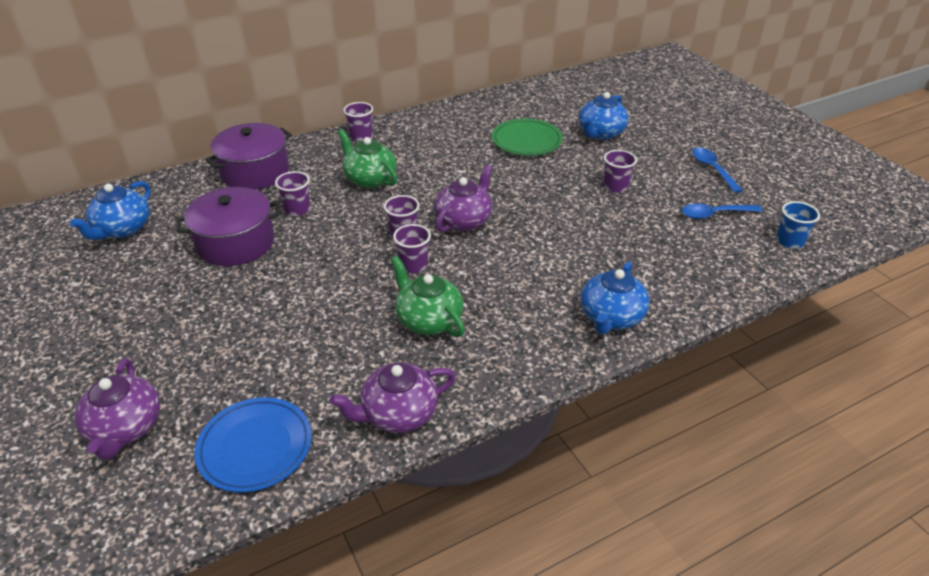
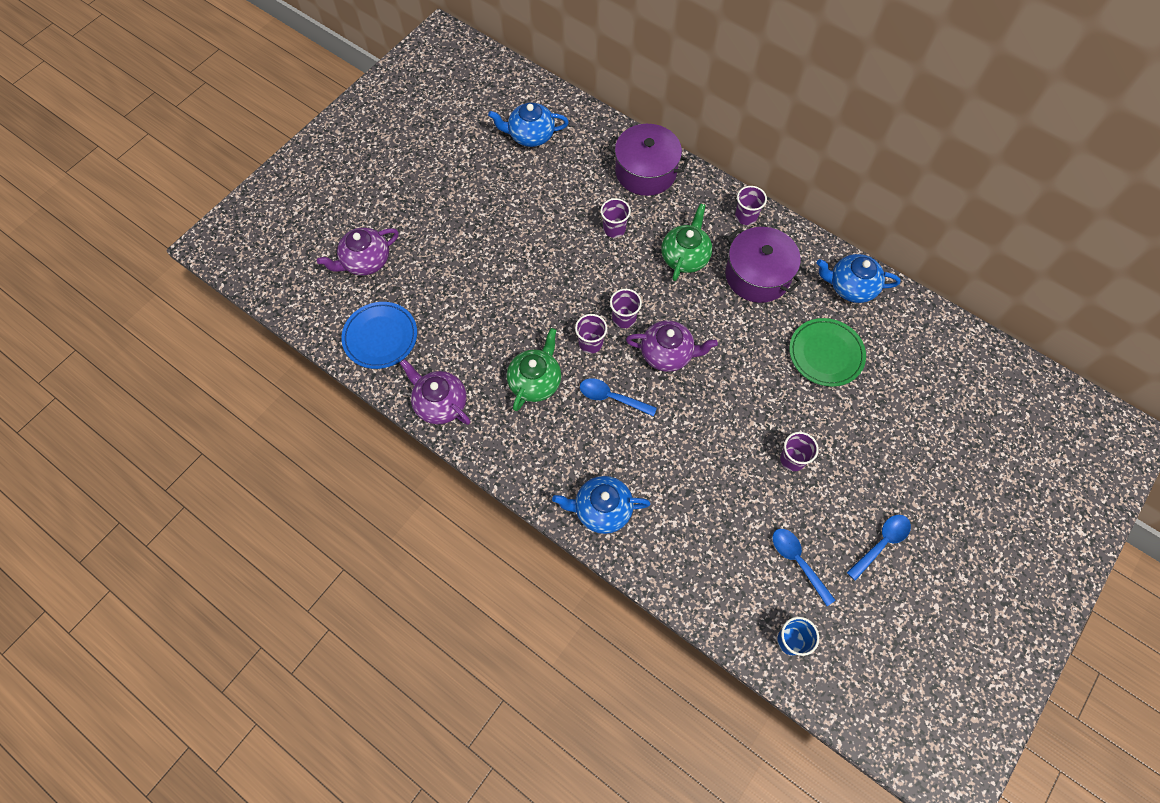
camera: 65 degrees right, 25 degrees up
(235, 243) = (553, 213): purple pot -> purple pot (757, 275)
(486, 270) = (611, 397): none -> blue spoon
(600, 133) = (885, 416): blue teapot -> blue teapot (850, 287)

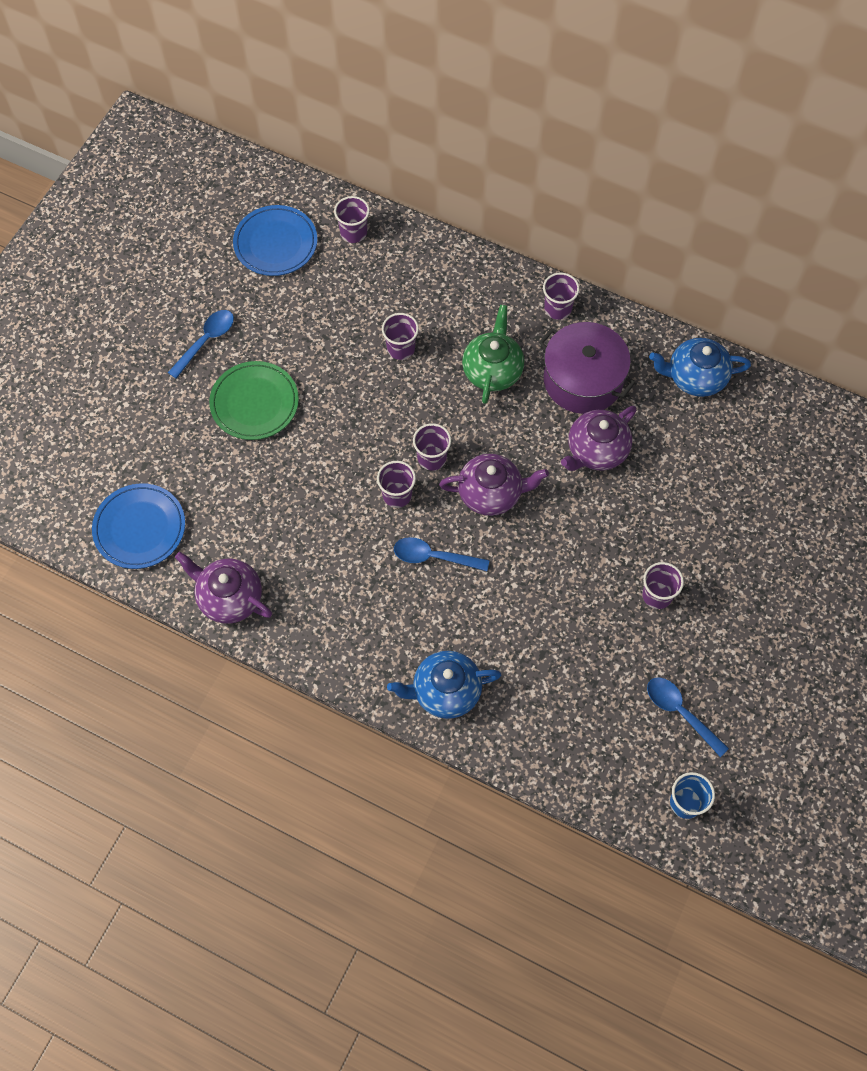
camera: 10 degrees left, 0 degrees up
(365, 261) = (101, 436): purple teapot -> purple teapot (596, 450)
(530, 135) = (275, 243): blue teapot -> blue plate
(535, 381) = (339, 552): green teapot -> none
(593, 135) = (353, 232): none -> purple cup
(645, 171) = (427, 269): purple pot -> none
(825, 354) = (677, 464): green plate -> green plate (254, 403)
(881, 543) = (771, 675): blue spoon -> blue spoon (206, 341)

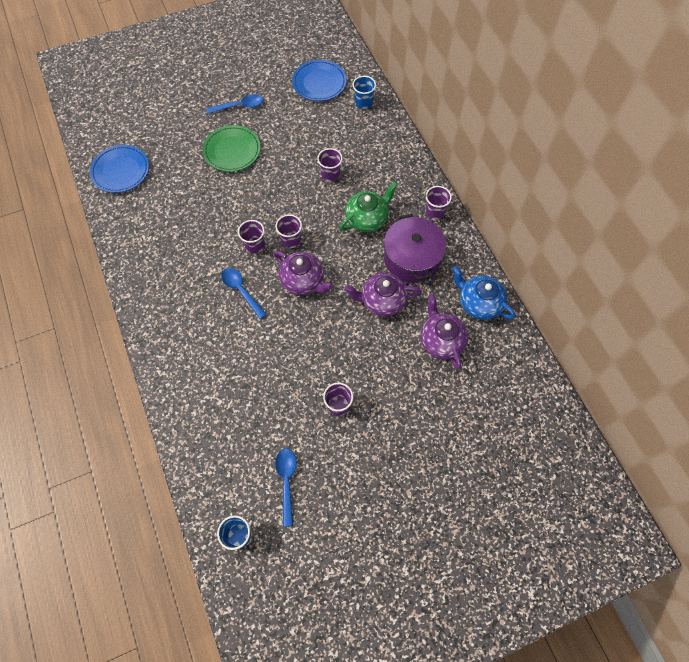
camera: 40 degrees right, 0 degrees up
(229, 597) = (125, 234): purple teapot -> purple teapot (441, 340)
(353, 232) = (363, 103): purple cup -> blue cup
(445, 691) = (177, 364): blue teapot -> none

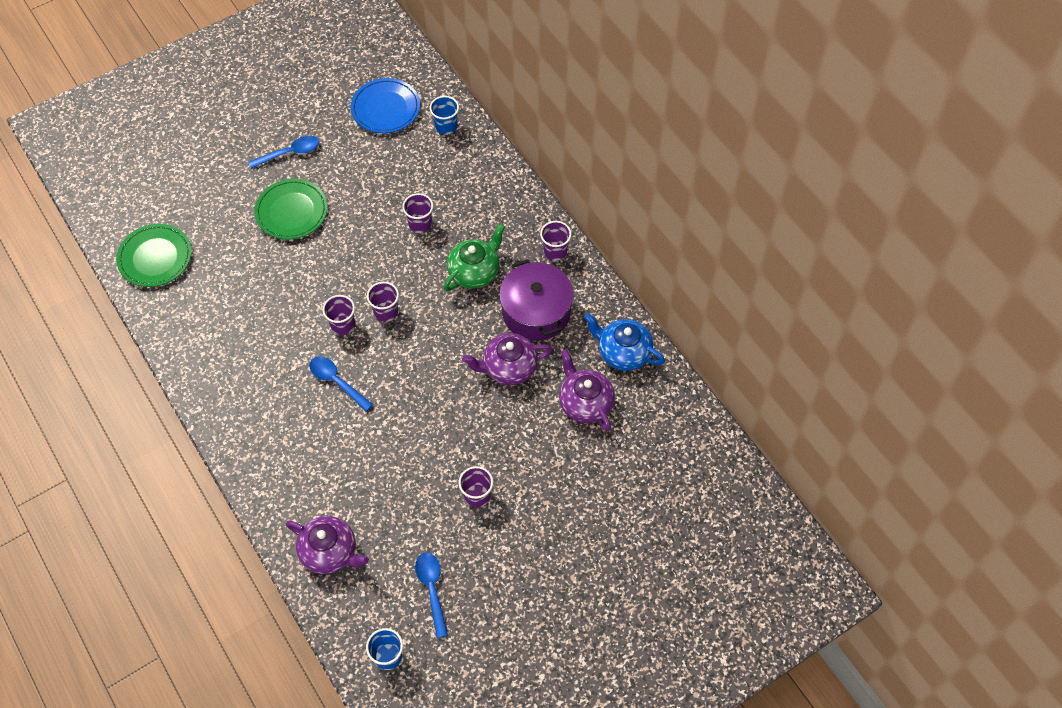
camera: 10 degrees left, 5 degrees down
(121, 171) = (155, 258): blue plate -> green plate
(303, 281) = (410, 358): purple teapot -> purple teapot (330, 552)

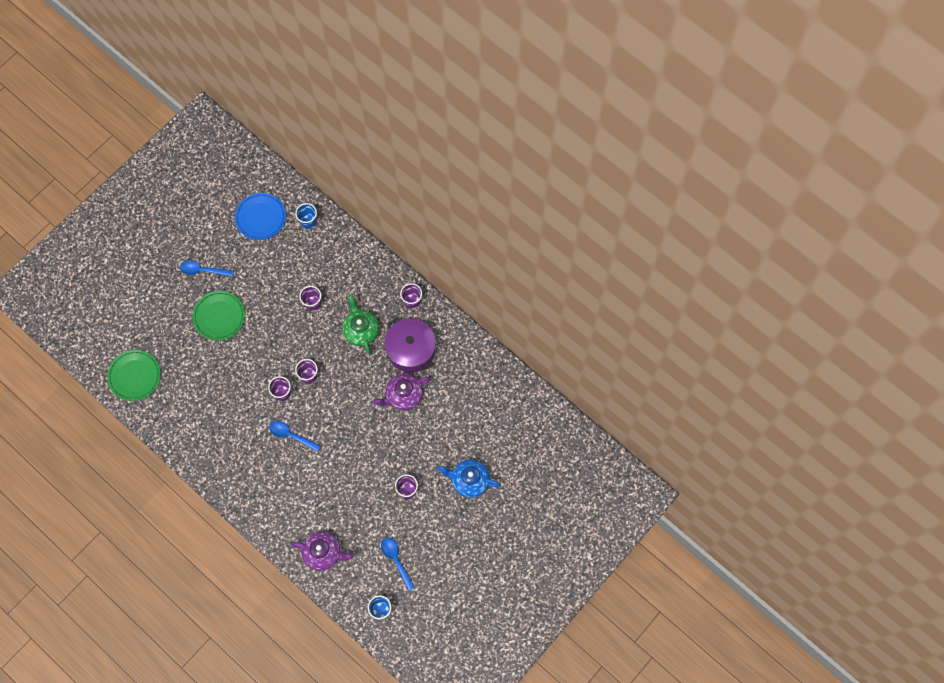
camera: 15 degrees left, 10 degrees up
(290, 153) = (203, 270): blue spoon -> blue spoon turned 135 degrees counterclockwise
(475, 272) = (361, 330): green teapot -> green teapot turned 45 degrees counterclockwise
(585, 403) = (460, 407): purple teapot -> none
(623, 352) = (476, 365): blue teapot -> blue teapot (469, 481)

